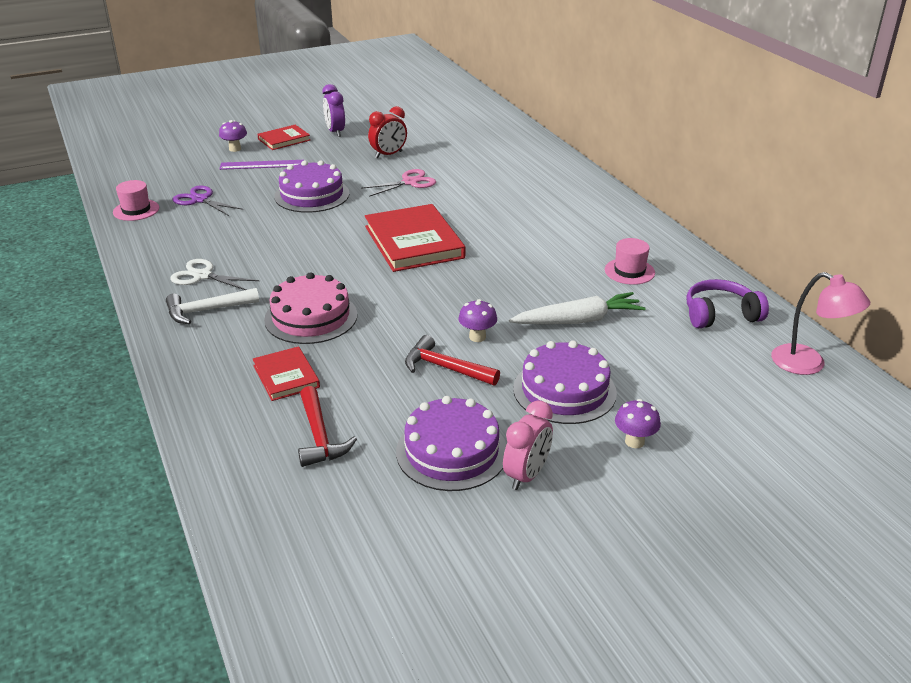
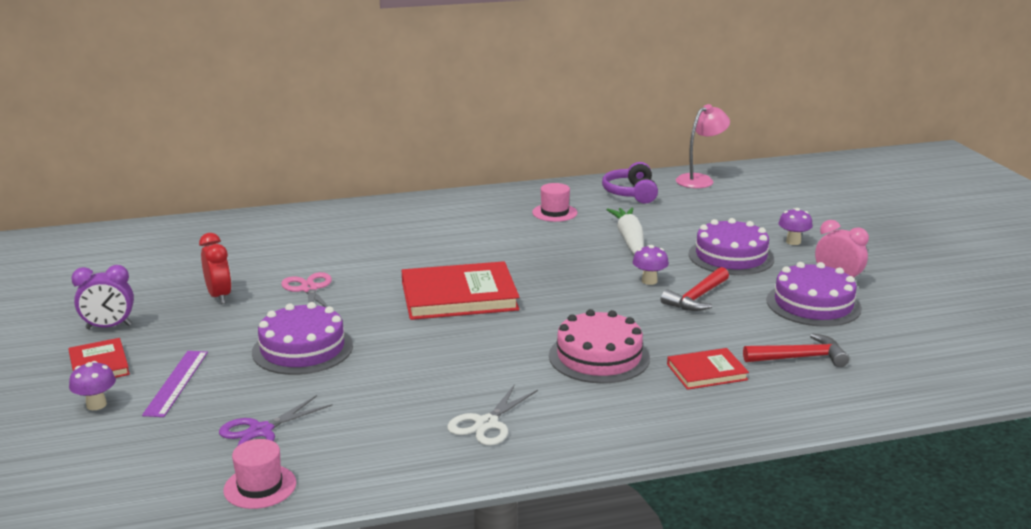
camera: 80 degrees left, 10 degrees down
(207, 310) = (571, 419): white hammer -> none

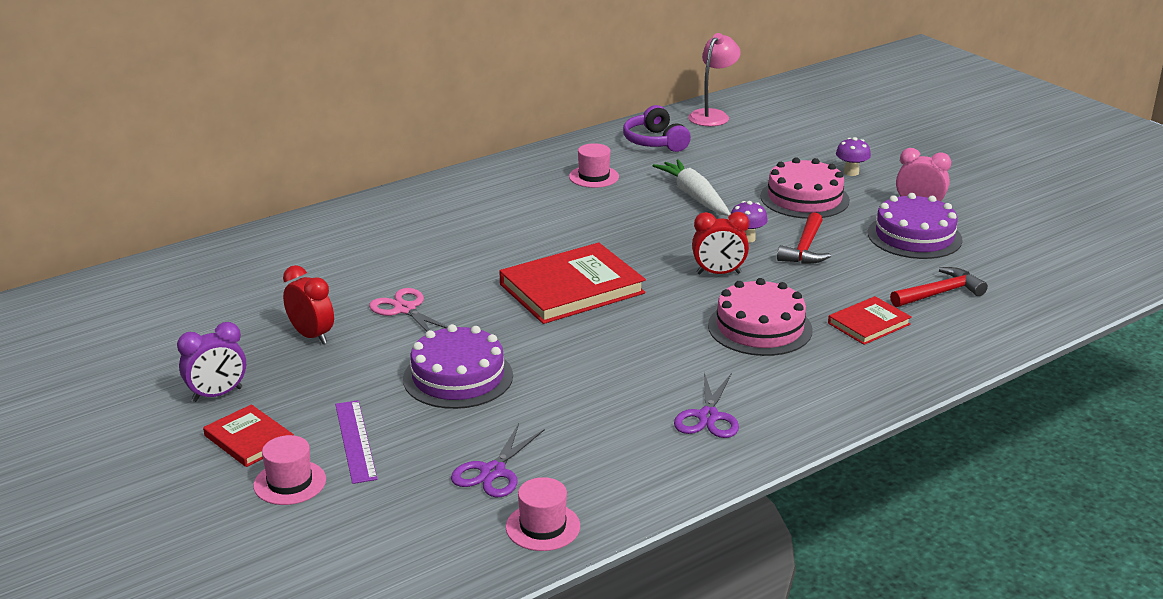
camera: 20 degrees left, 5 degrees up
(96, 405) = (290, 483): purple mushroom -> pink hat
(486, 424) = (708, 417): white scissors -> purple scissors
(599, 305) = (718, 273): none -> red clock
(731, 256) = (804, 198): purple cake -> pink cake

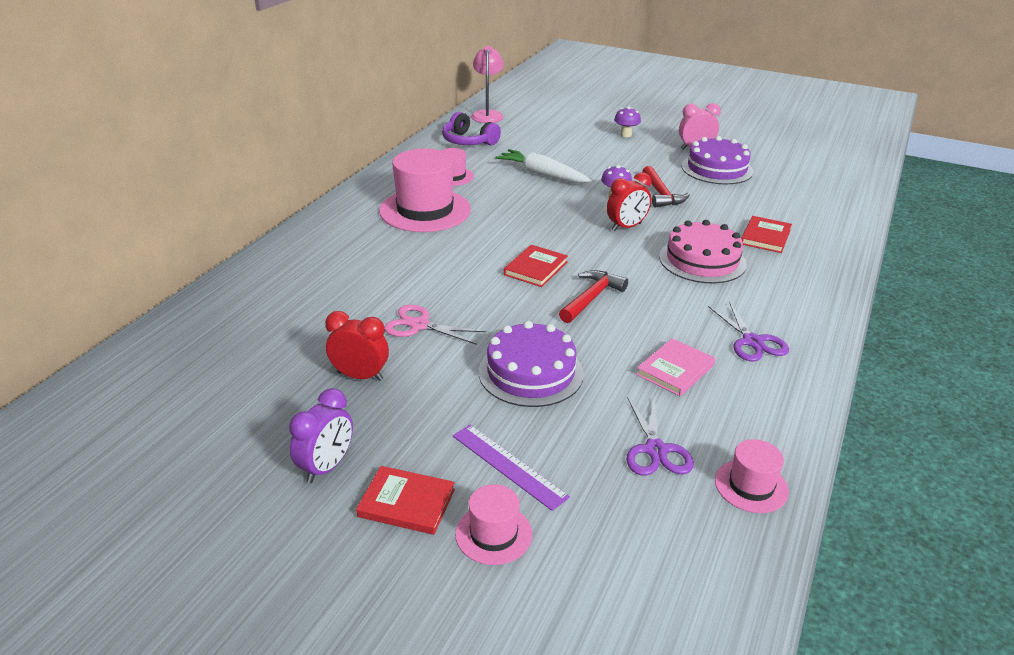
camera: 30 degrees left, 5 degrees up
(527, 205) = (425, 210): none -> pink hat
(572, 289) = (536, 268): red book -> red book, size x0.54
(595, 416) = (675, 370): none -> pink book
(804, 198) = (618, 159): pink cake -> none
(940, 293) = (779, 203): red hammer -> red hammer (591, 298)

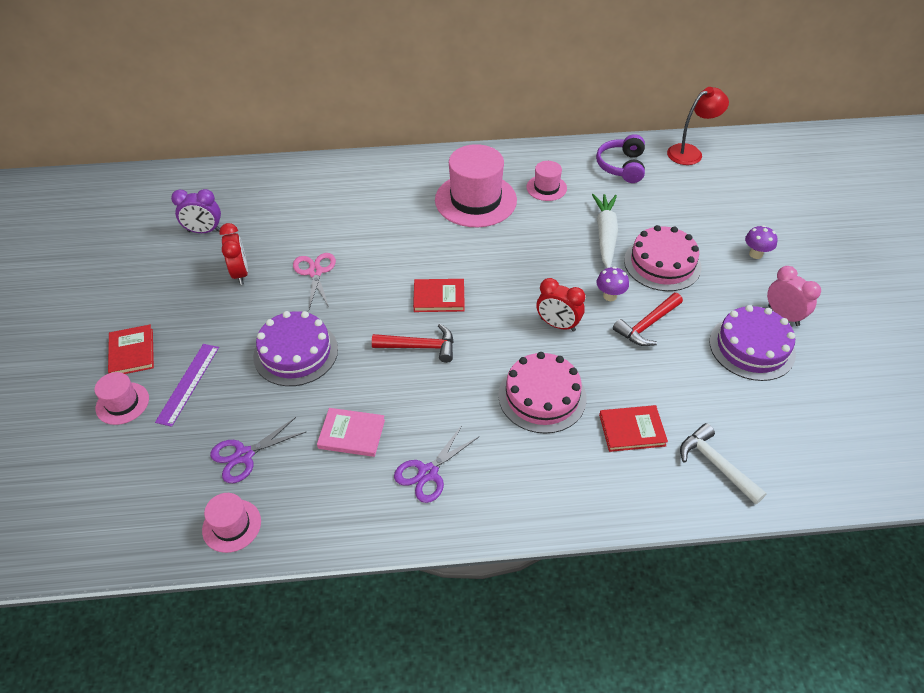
camera: 60 degrees right, 15 degrees up
(326, 467) = (147, 303): purple clock -> purple clock (204, 231)
(487, 114) = (690, 152): pink lamp -> red lamp
(600, 166) = (662, 263): none -> pink cake
(819, 219) = (716, 464): none -> white hammer

